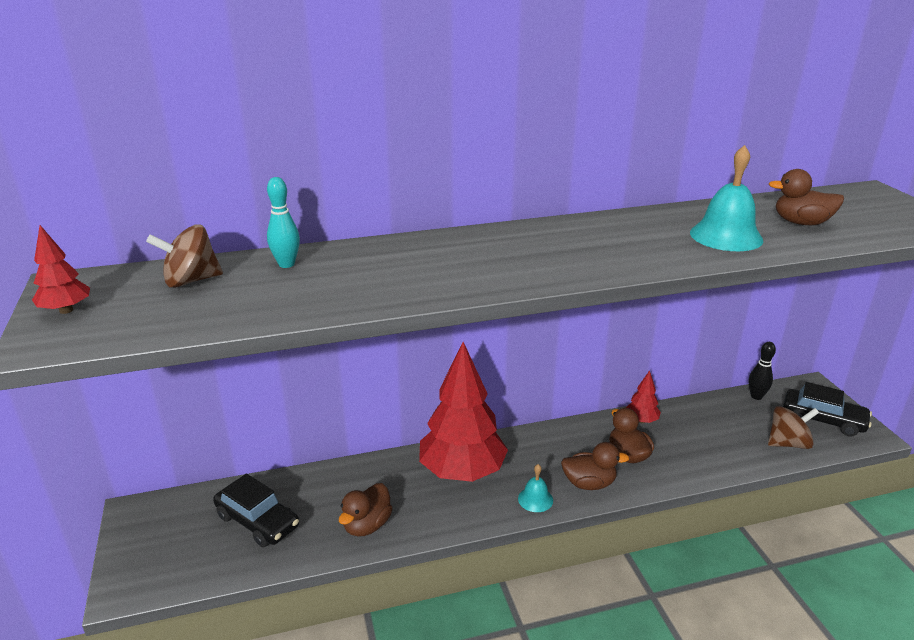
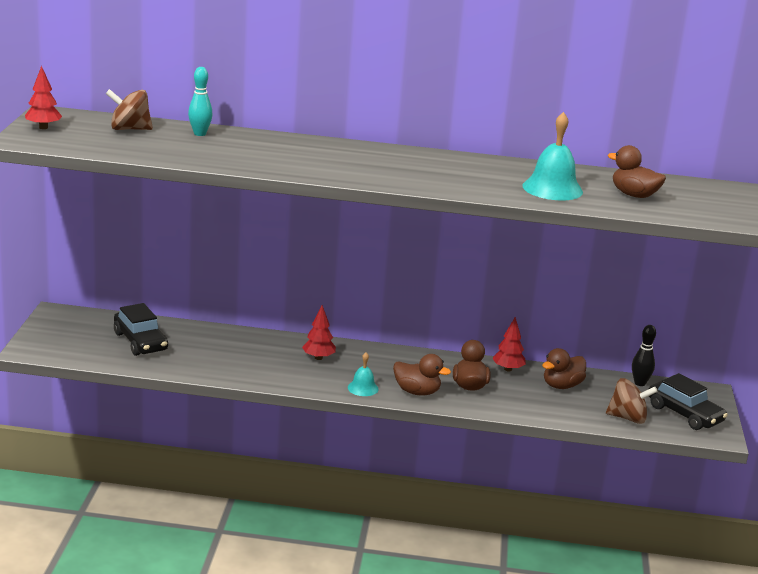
camera: 20 degrees right, 5 degrees down
(367, 525) = (218, 365): brown duck -> brown duck (562, 386)
(462, 472) = (318, 358): red tree -> red tree, size x0.43

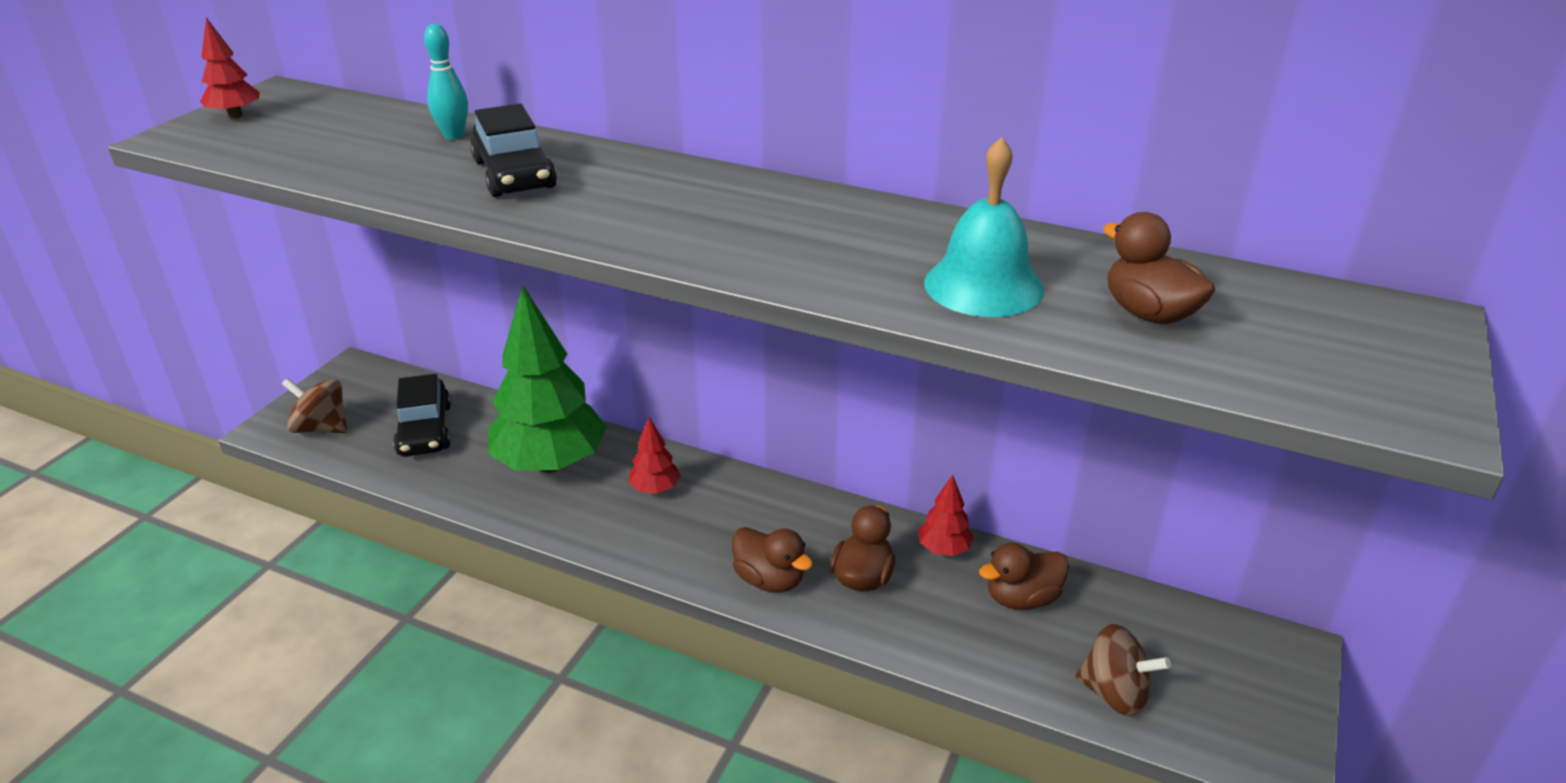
camera: 20 degrees right, 10 degrees up
(129, 129) = (357, 123): brown spinning top -> brown spinning top (322, 428)
(241, 351) = (550, 463): none -> green tree
(363, 388) = (688, 560): turquoise bell -> none
(640, 383) = (1166, 611): black bowling pin -> none
(684, 414) = (1228, 699): black car -> black car (514, 174)

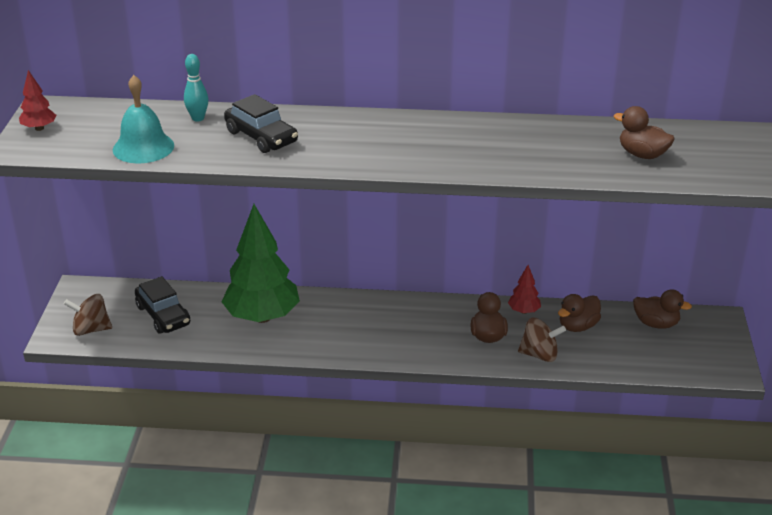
camera: 20 degrees left, 0 degrees up
(655, 489) = (338, 317): red tree -> none
(769, 580) = (437, 349): brown duck -> brown duck (656, 323)
(983, 286) = (559, 155): turquoise bell -> turquoise bell (143, 147)
(1114, 693) = (644, 360): brown spinning top -> brown spinning top (539, 354)

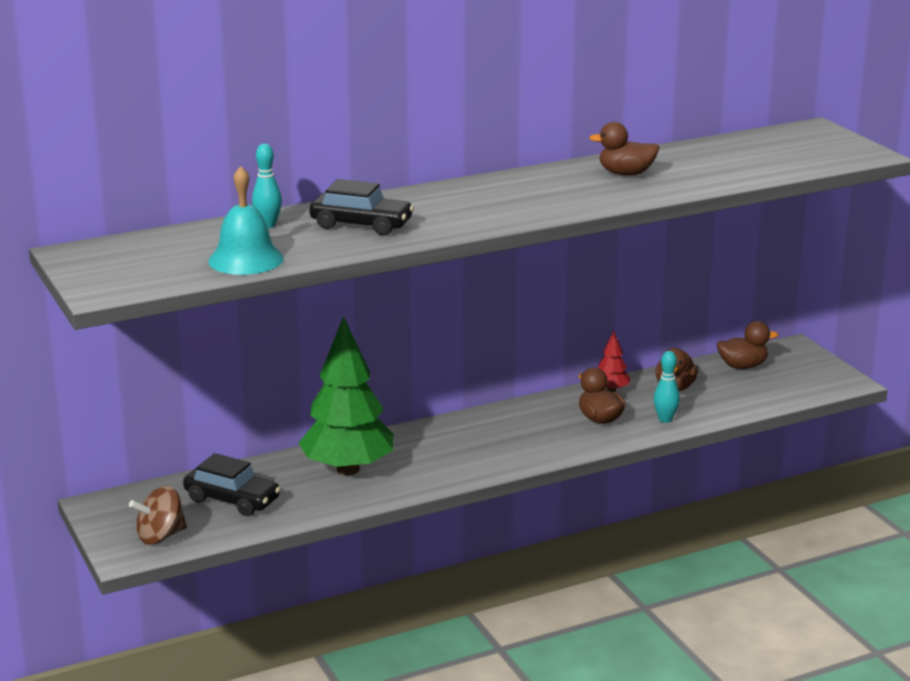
camera: 30 degrees left, 10 degrees down
(39, 128) = (96, 271): red tree -> none
(539, 354) = (665, 419): brown spinning top -> turquoise bowling pin
(642, 154) = (740, 161): brown duck -> brown duck (626, 173)

